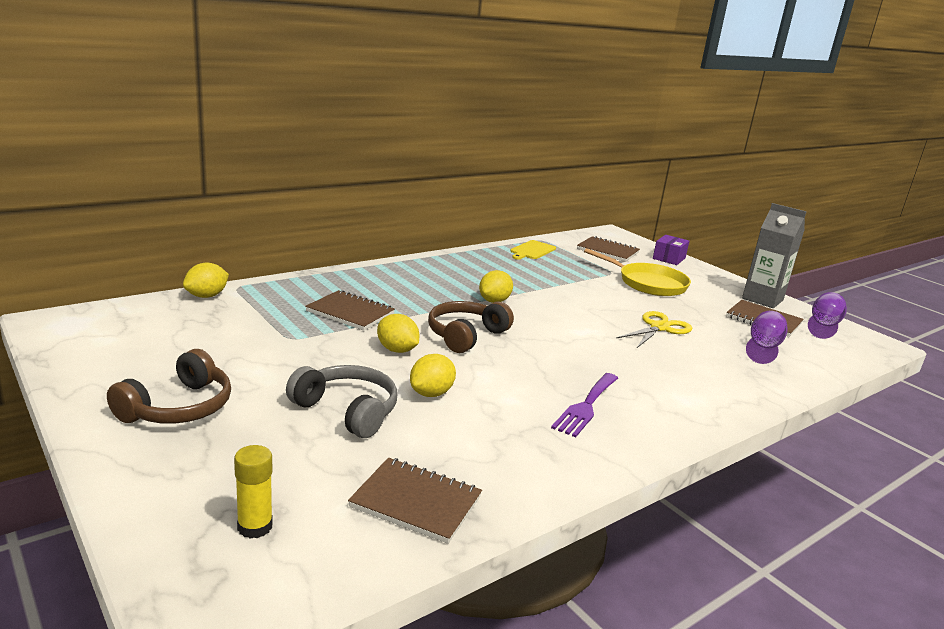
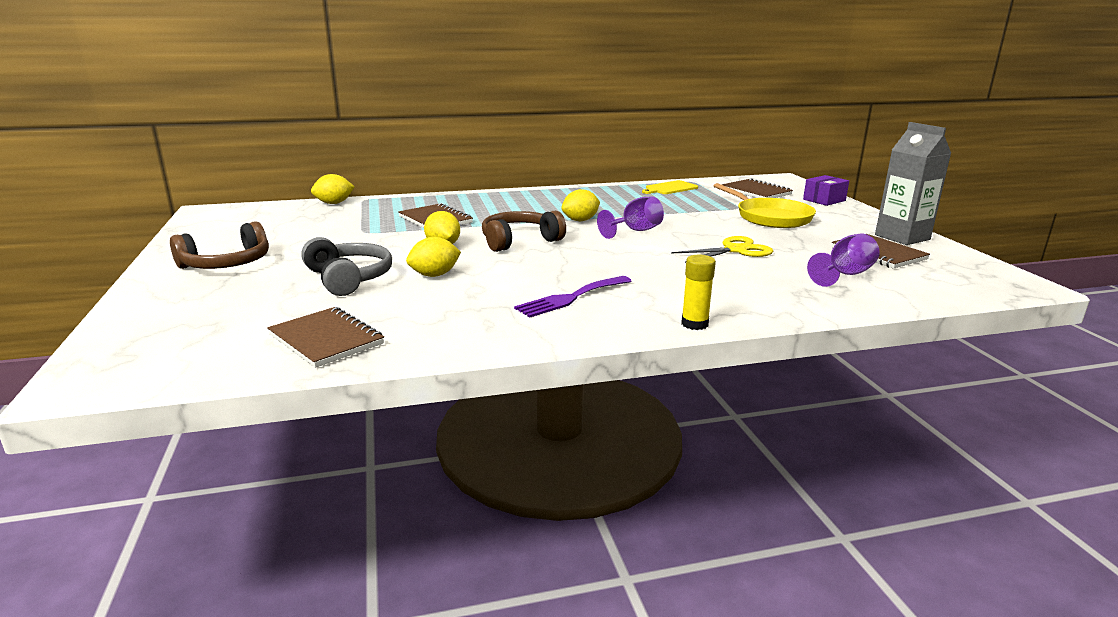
camera: 25 degrees right, 0 degrees up
(255, 527) = (187, 336): yellow glue stick -> yellow glue stick (694, 324)
(823, 326) = (957, 264): purple goblet -> purple goblet (635, 231)

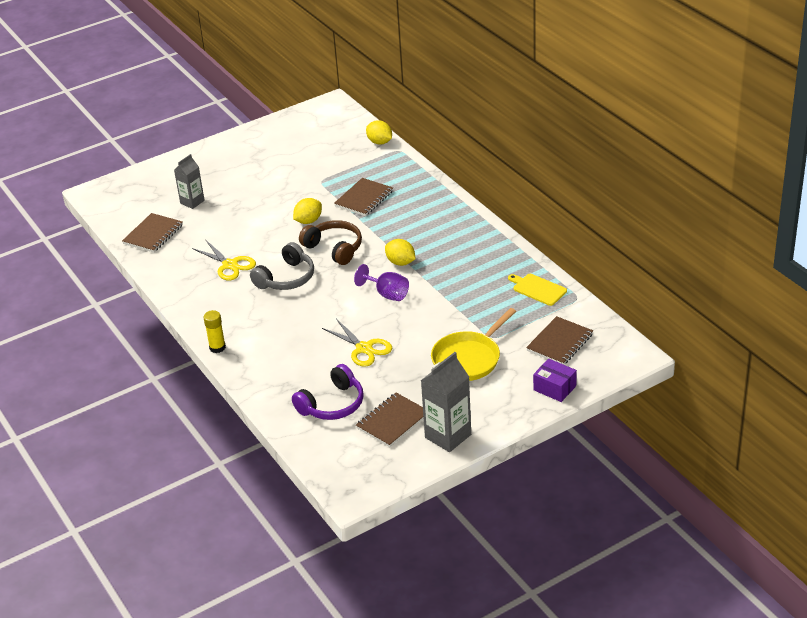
camera: 75 degrees right, 15 degrees up
(227, 264) = (238, 160): brown headphones -> none
(281, 302) = (192, 202): none -> grey carton
(349, 278) = (234, 209): grey headphones -> grey headphones (286, 278)
(434, 275) = (253, 236): yellow lemon -> none
(489, 295) = (230, 265): none -> yellow scissors
(571, 298) = (238, 295): purple fork -> none
(845, 275) = (332, 404): purple goblet -> purple headphones

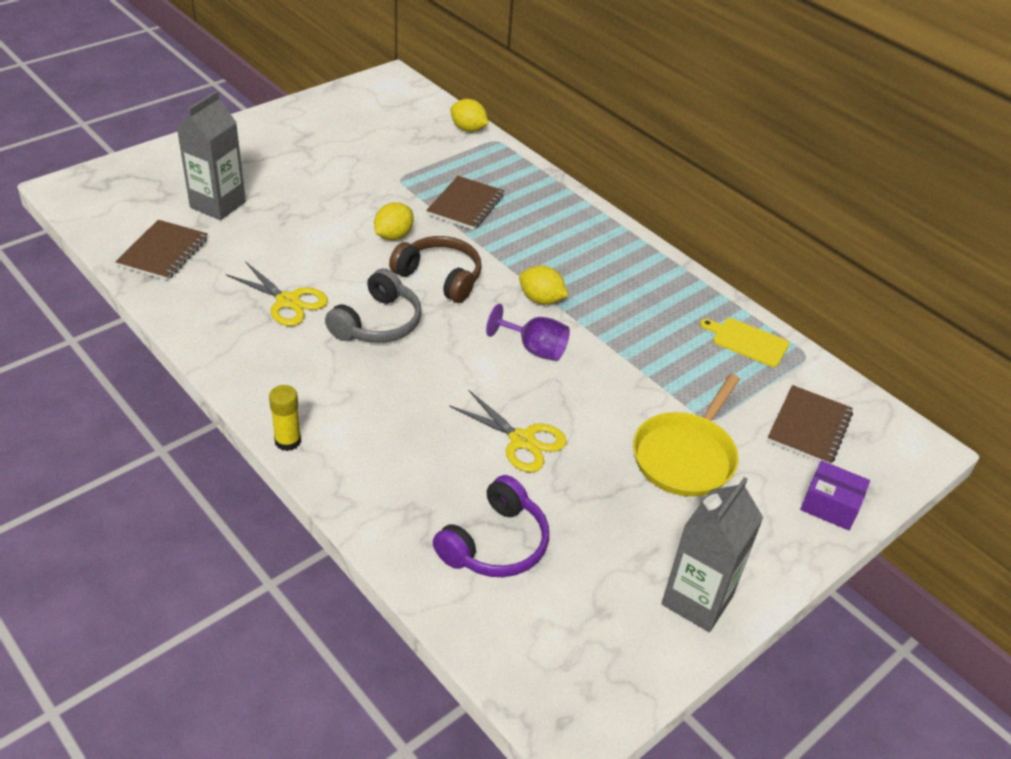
camera: 15 degrees left, 5 degrees up
(192, 202) = (218, 204): grey carton -> grey carton, size x1.55
(392, 421) = (601, 574): brown notebook -> none

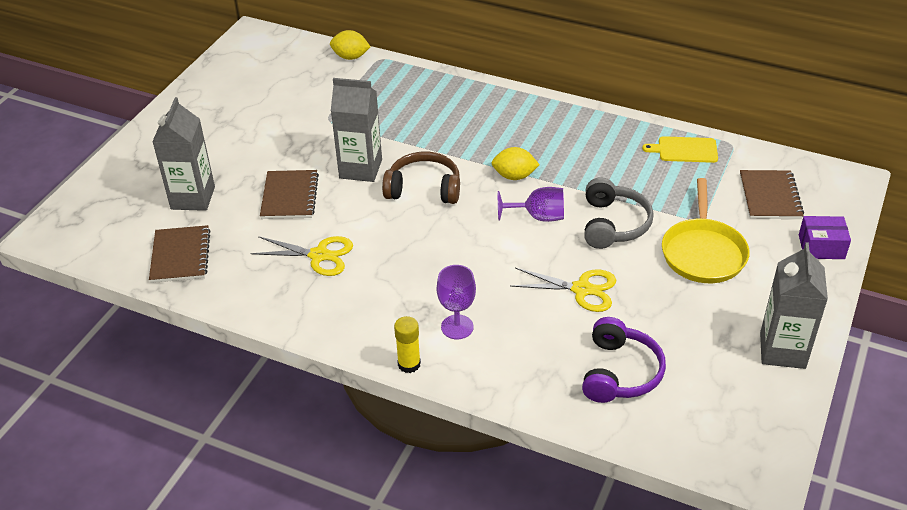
camera: 20 degrees left, 0 degrees up
(364, 425) = (457, 327): none -> purple goblet
(378, 323) = (404, 244): grey headphones -> grey headphones (613, 224)
(393, 236) = (360, 169): yellow lemon -> grey carton
(465, 205) = (398, 122): brown notebook -> brown notebook (290, 196)

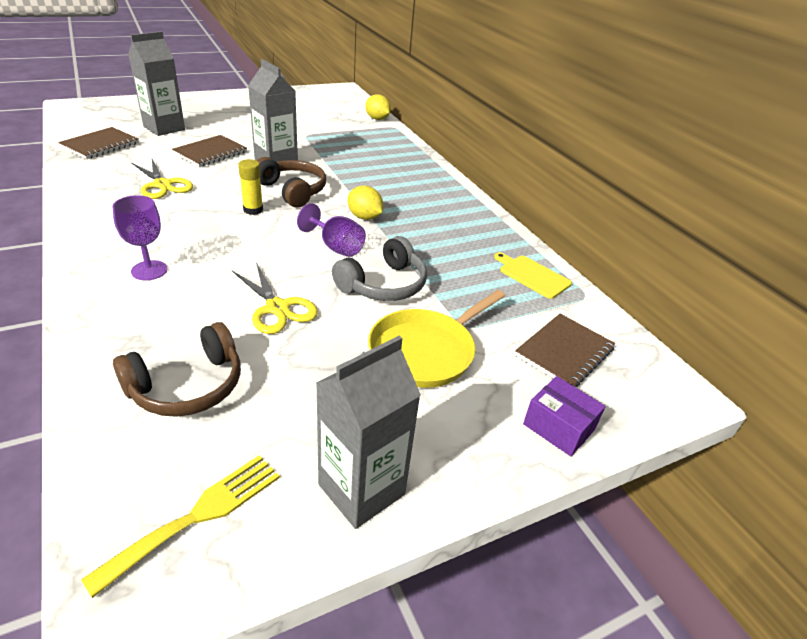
camera: 35 degrees right, 5 degrees down
(409, 364) = (75, 269): yellow glue stick -> yellow glue stick (253, 210)
(620, 372) = (187, 386): purple headphones -> brown headphones
(735, 420) = (197, 516): none -> yellow fork

